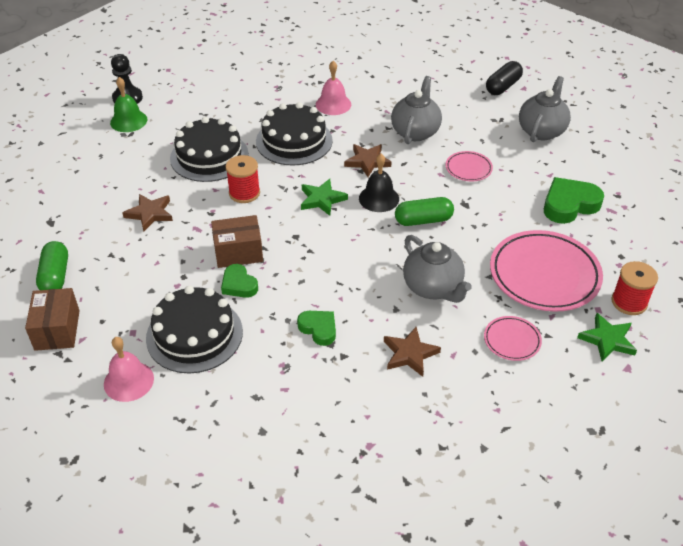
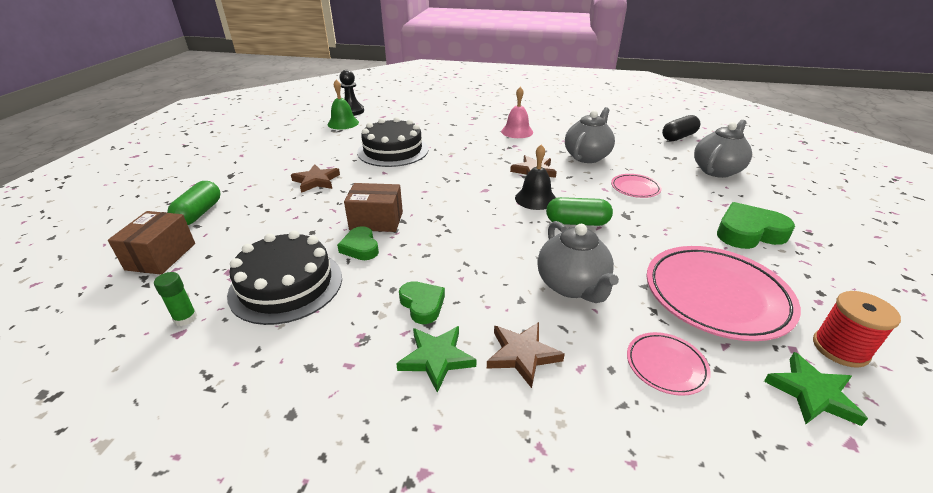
camera: 15 degrees right, 10 degrees down
(128, 381) = (185, 318): pink bell -> green glue stick
(244, 193) = (408, 178): red spool -> none
(294, 141) = (472, 150): black cake -> none
(322, 199) = (478, 192): green star -> green star (436, 358)

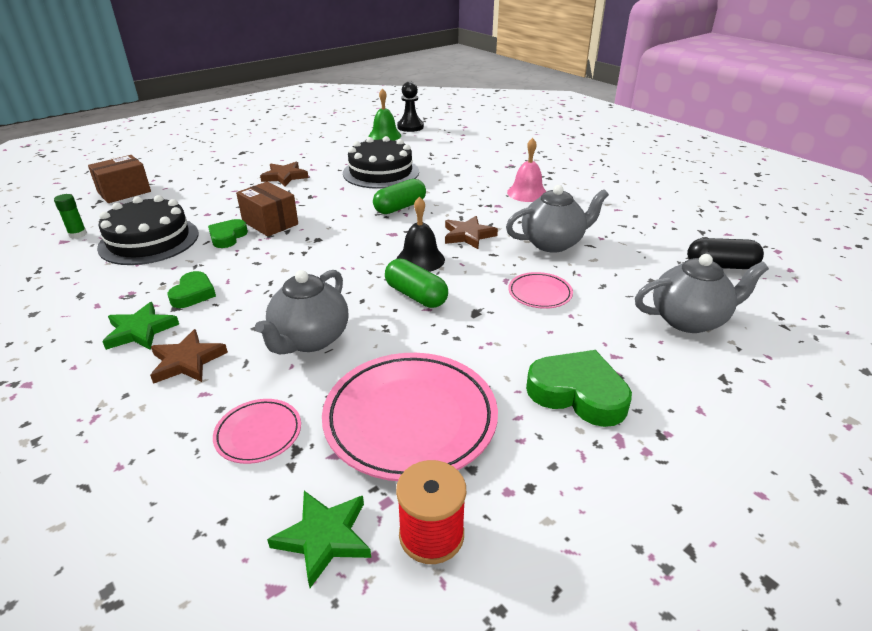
camera: 40 degrees right, 0 degrees up
(199, 213) = (184, 172): green capsule -> green capsule (400, 207)

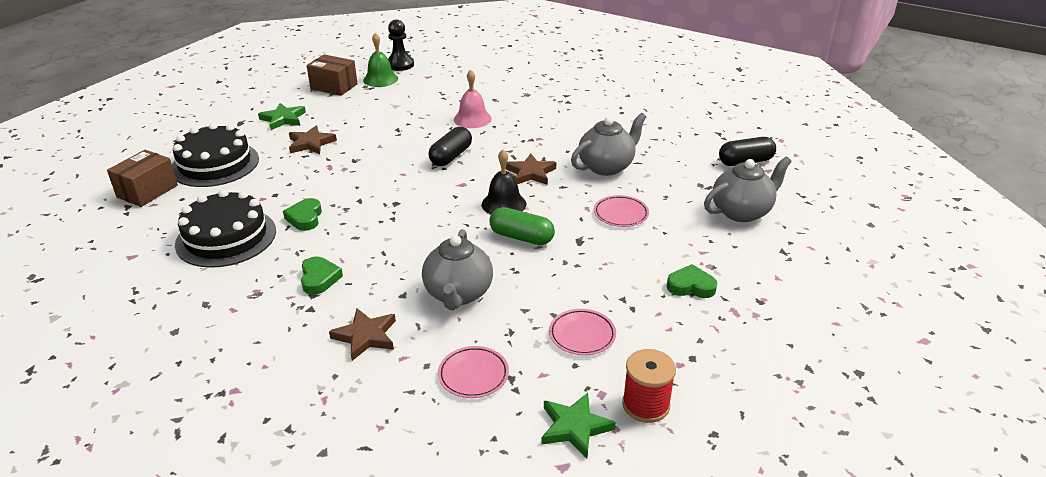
camera: 20 degrees left, 0 degrees up
(78, 234) = (141, 246): green glue stick -> none
(140, 330) = (298, 322): green star -> green star (283, 119)
(270, 223) = (336, 195): brown box -> brown box (334, 86)
(381, 172) = (406, 122): black cake -> black cake (215, 164)
(400, 207) = (451, 156): green capsule -> black capsule
(410, 419) = (582, 335): pink plate -> pink plate, size x0.48
(527, 193) = (557, 121): pink bell -> pink bell (472, 119)
(578, 393) = (691, 286): green heart -> green heart, size x0.61

